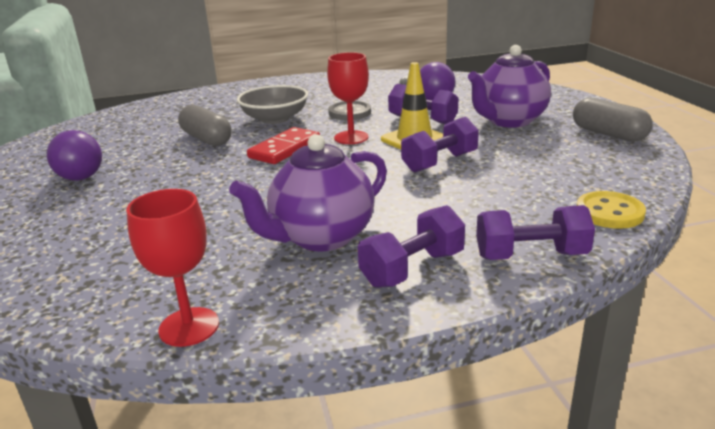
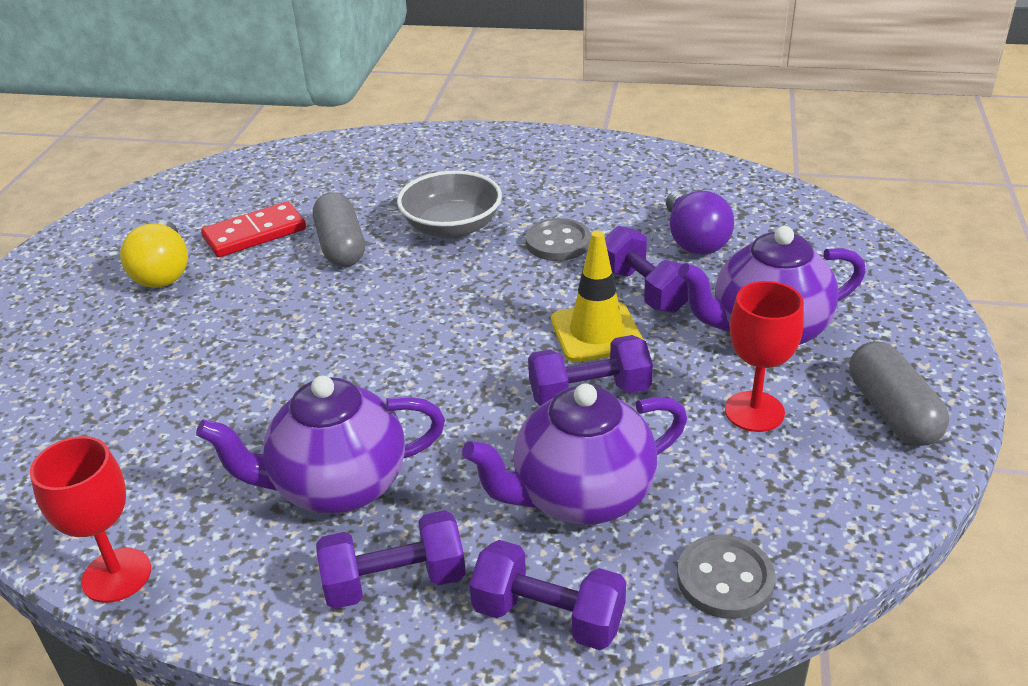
camera: 25 degrees right, 10 degrees up
(78, 174) = (163, 272): purple light bulb -> yellow light bulb
(285, 149) = (418, 299): red domino -> red domino (255, 234)
(351, 137) = (517, 300): red goblet -> red goblet (754, 411)
(486, 202) = (580, 497): none -> purple teapot
(609, 212) = (725, 579): yellow button -> grey button

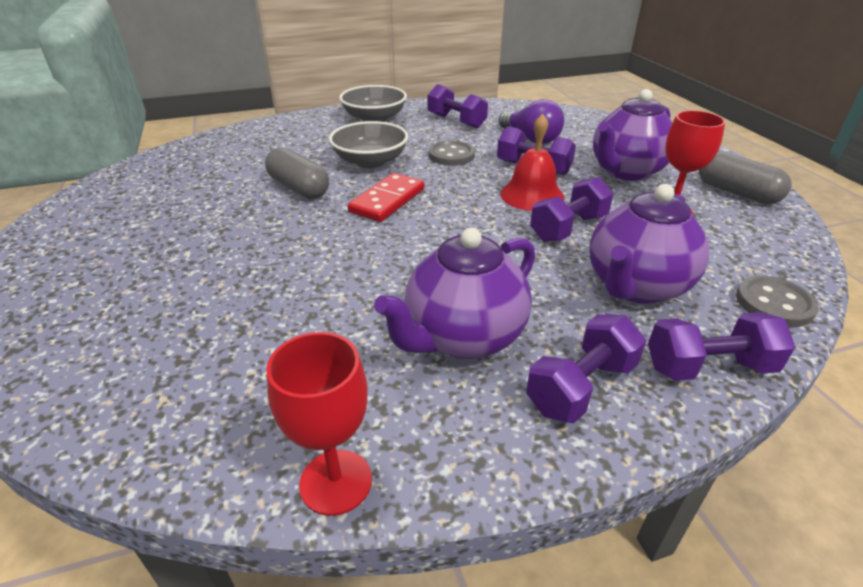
camera: 30 degrees left, 0 degrees up
(163, 272) = (157, 236): yellow light bulb -> none
(255, 234) = (218, 195): red domino -> red domino (387, 200)
(519, 156) = (374, 118): none -> grey bowl
(596, 332) = (532, 195): yellow traffic cone -> red bell
(621, 185) = (456, 121): none -> purple dumbbell

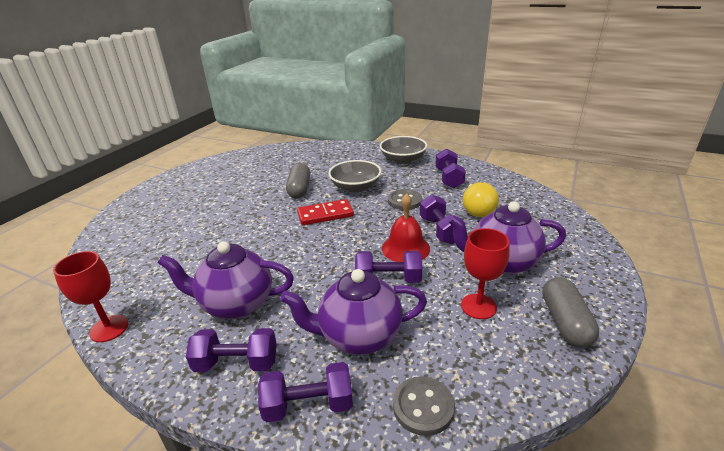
camera: 45 degrees right, 5 degrees down
(531, 138) = (477, 209): purple light bulb -> yellow light bulb
(708, 367) = (308, 405): purple dumbbell -> purple dumbbell turned 45 degrees counterclockwise

